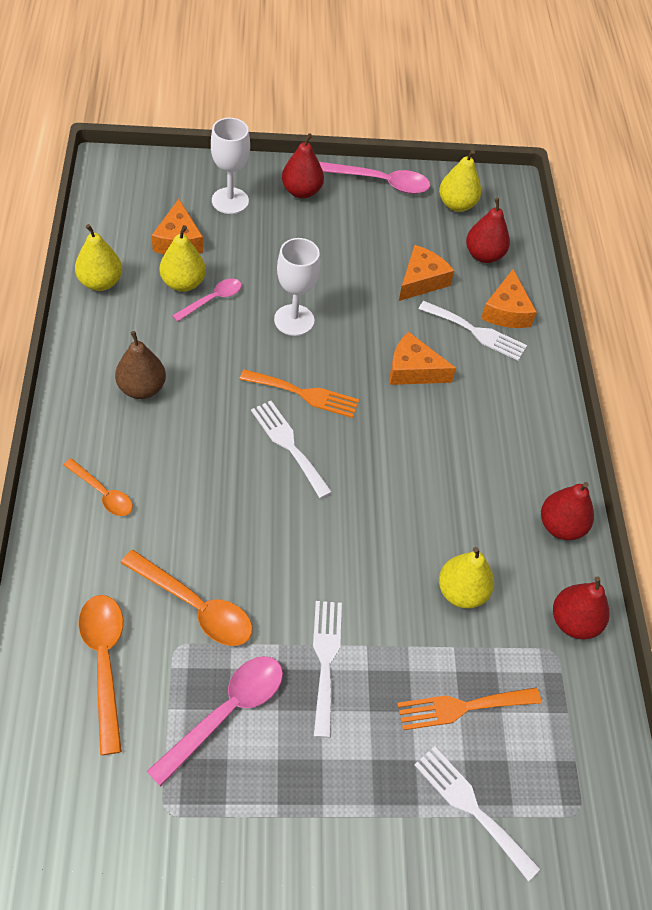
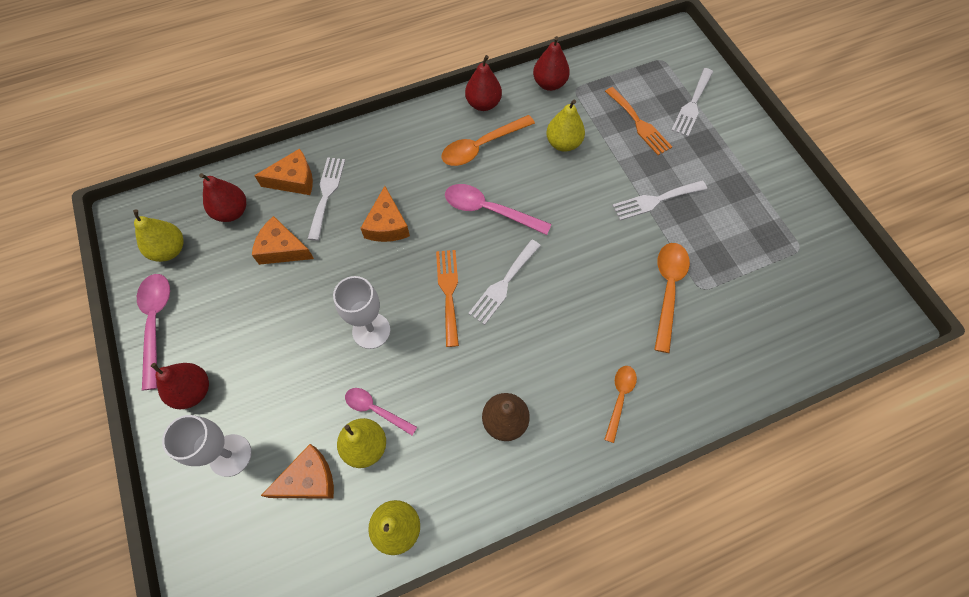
camera: 105 degrees left, 10 degrees up
(104, 662) = (741, 327): orange spoon -> orange spoon (481, 146)
(227, 712) = (723, 241): pink spoon -> pink spoon (488, 210)

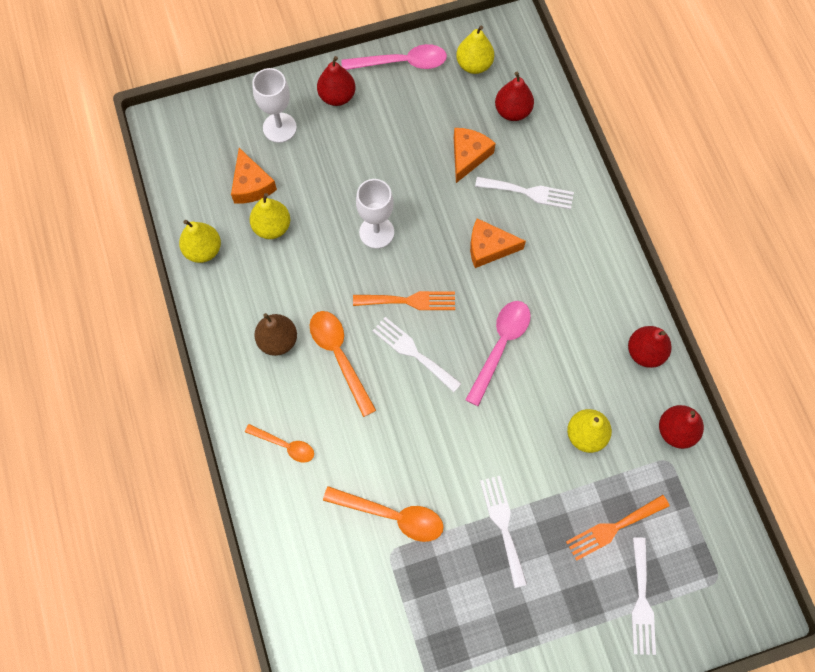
camera: 95 degrees right, 5 degrees up
(294, 180) = (547, 162): orange cheese -> none
(375, 409) = (302, 235): pink spoon -> none
(481, 146) = (584, 345): orange spoon -> orange spoon (339, 356)
(692, 105) = (641, 601): white fork -> white fork turned 120 degrees counterclockwise

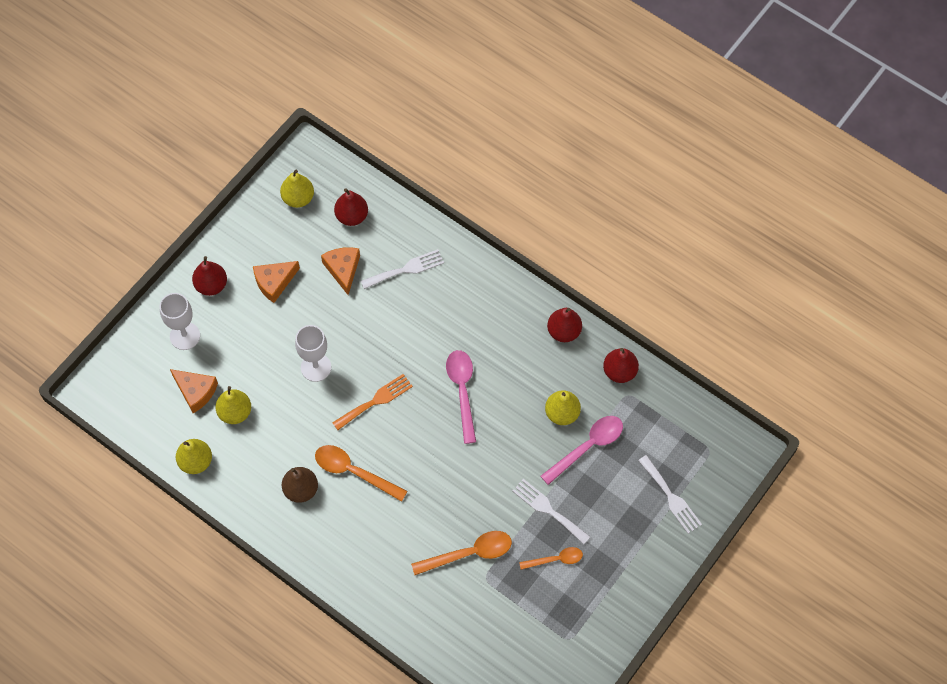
camera: 35 degrees left, 5 degrees down
(285, 445) = (361, 557): orange spoon -> orange spoon (556, 559)
(402, 63) = (242, 229): pink spoon -> pink spoon (588, 447)
(413, 352) = (404, 435): white fork -> none
(489, 247) = (405, 327): orange cheese -> orange cheese (274, 282)
(613, 528) = (621, 463): orange fork -> none

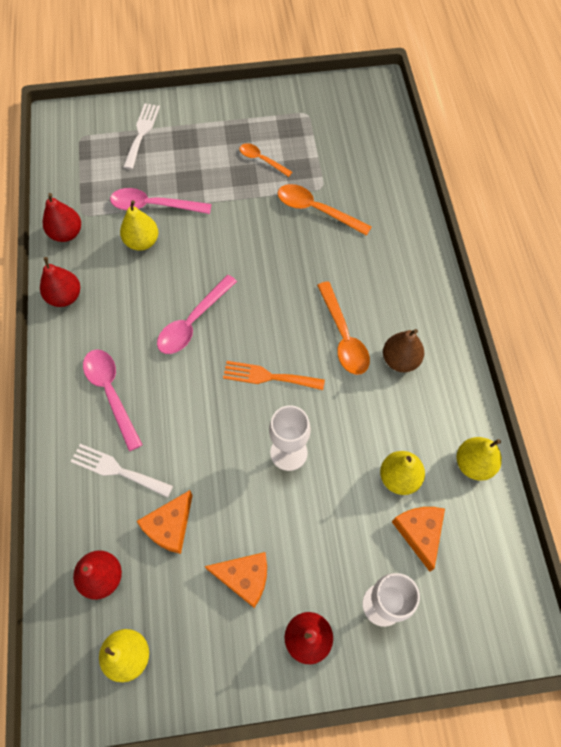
camera: 135 degrees left, 0 degrees up
(461, 304) = (111, 392): none -> pink spoon
(548, 509) = (229, 191): white fork -> none

